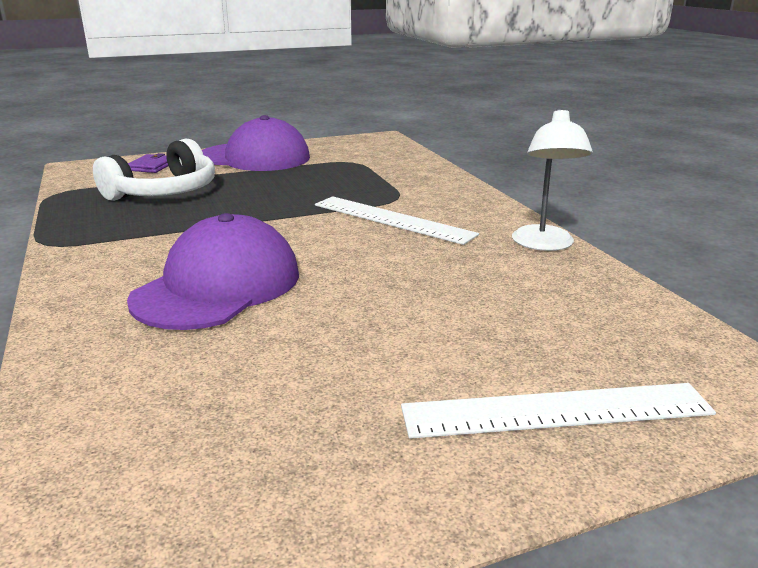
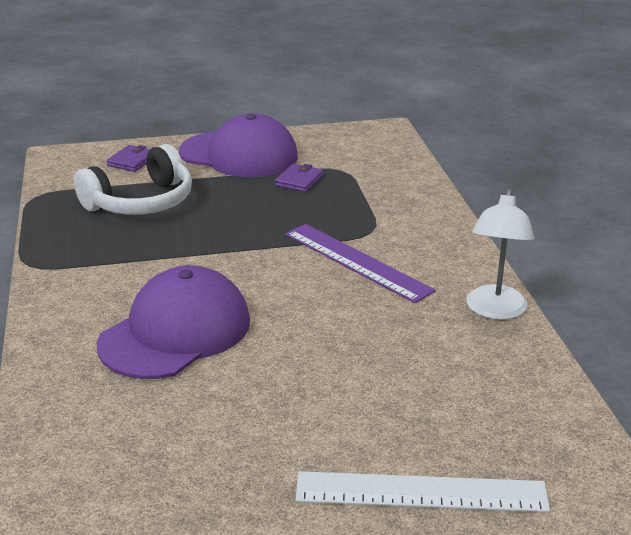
camera: 10 degrees right, 5 degrees up
(316, 170) = (299, 180): none -> purple wallet
(392, 219) = (356, 262): white ruler -> purple ruler

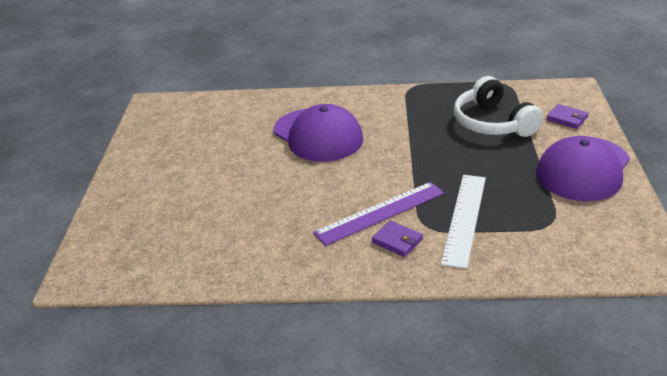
camera: 105 degrees right, 5 degrees up
(299, 180) = (528, 197): purple wallet -> purple wallet (397, 241)
(421, 492) = (134, 206): white ruler -> white ruler (464, 218)
(495, 311) = (287, 272): white lamp -> none

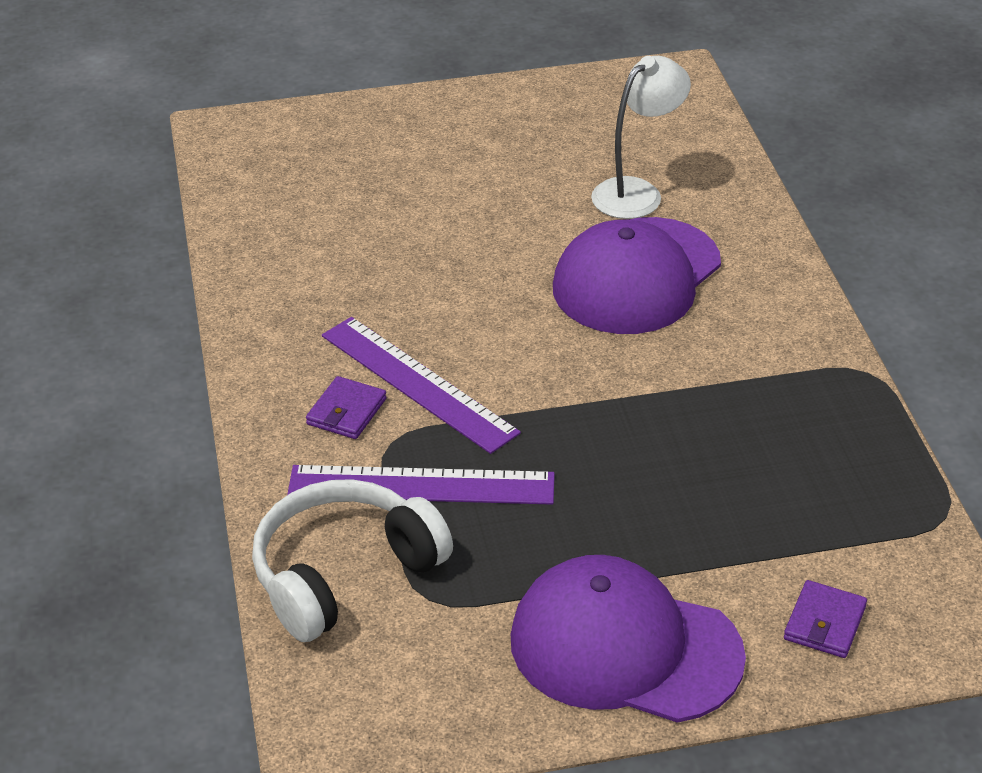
camera: 75 degrees right, 5 degrees up
(248, 127) = (637, 192): none -> white lamp
(464, 218) = (421, 485): white ruler -> purple ruler
(492, 123) = (762, 504): white headphones -> white headphones (344, 574)

